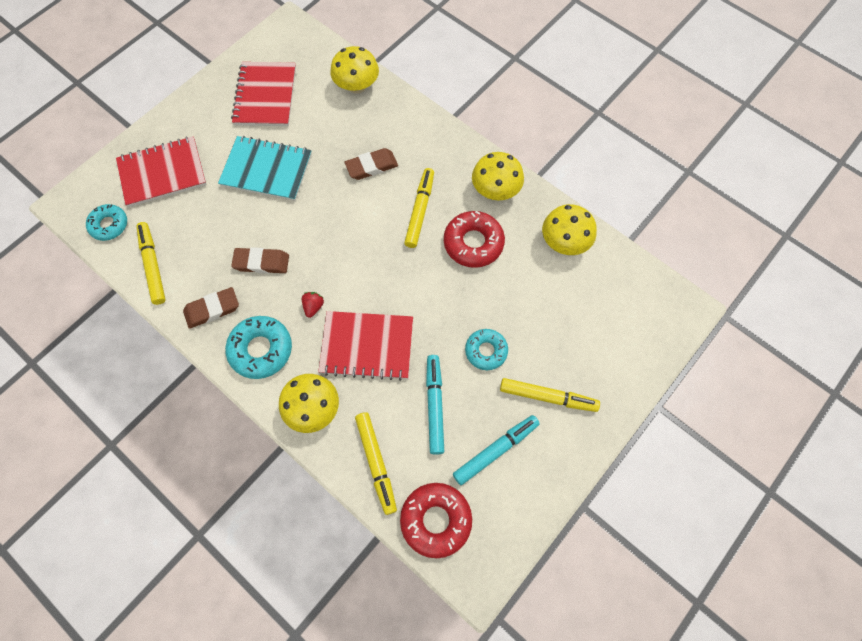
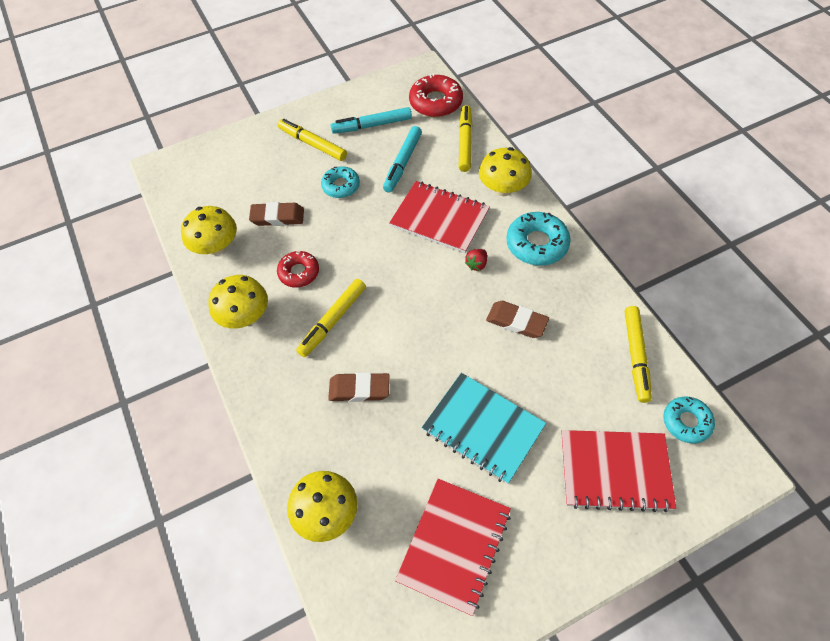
camera: 155 degrees left, 10 degrees down
(212, 309) = (577, 292): brown eraser -> brown eraser (277, 217)
(473, 243) = (299, 272): red donut -> red donut, size x0.66

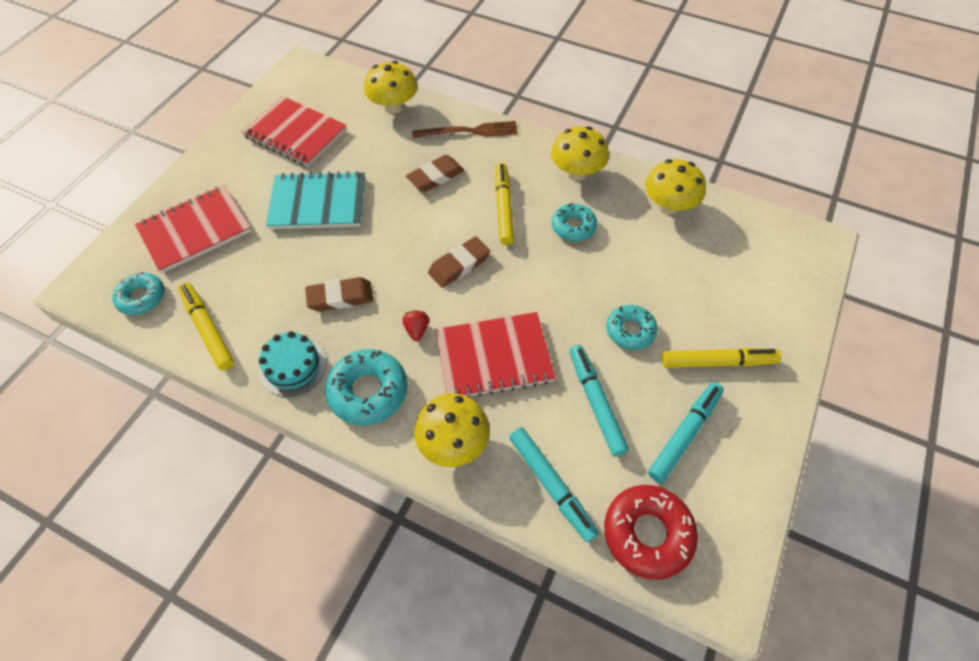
camera: 140 degrees right, 0 degrees up
(277, 217) = (651, 261): brown eraser -> brown eraser (459, 265)
(285, 423) = (469, 131): none -> brown fork
(299, 272) = (573, 227): red donut -> turquoise donut
(454, 545) = (295, 134): red notebook -> red notebook turned 45 degrees counterclockwise
(465, 142) = (551, 485): yellow marker -> turquoise marker
(581, 289) = (293, 366): none -> turquoise cake

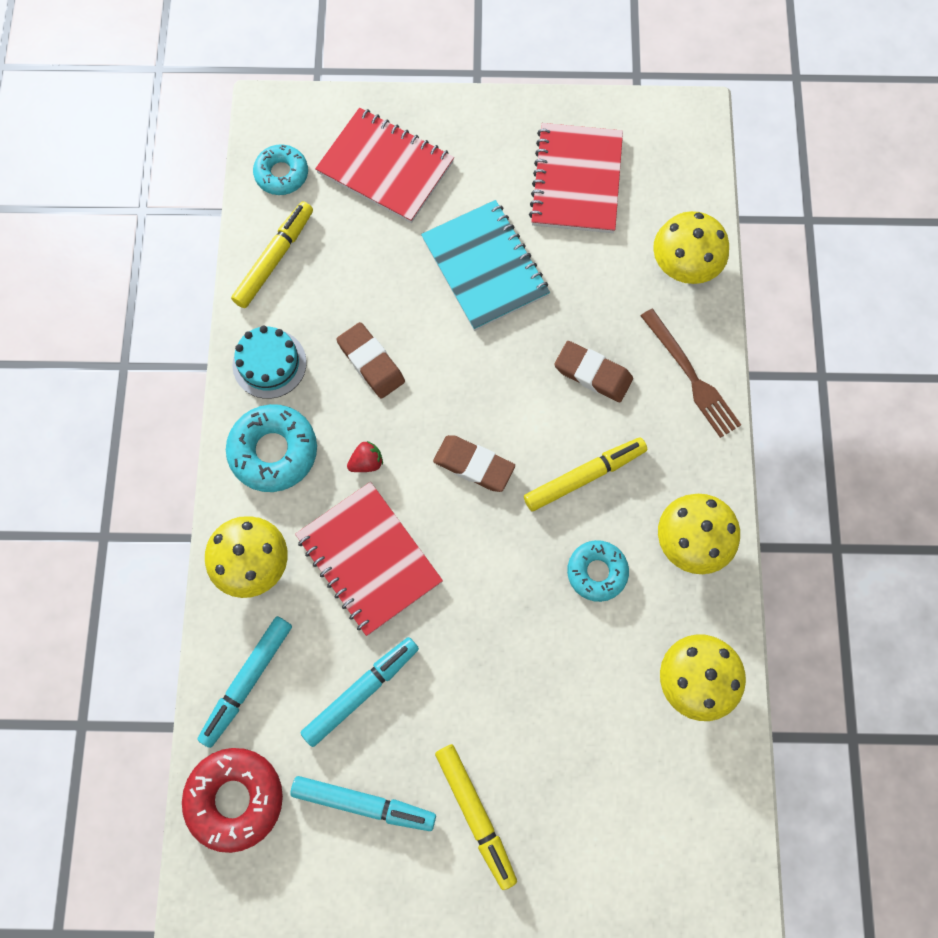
camera: 65 degrees right, 15 degrees up
(630, 331) = (473, 697): turquoise donut -> none

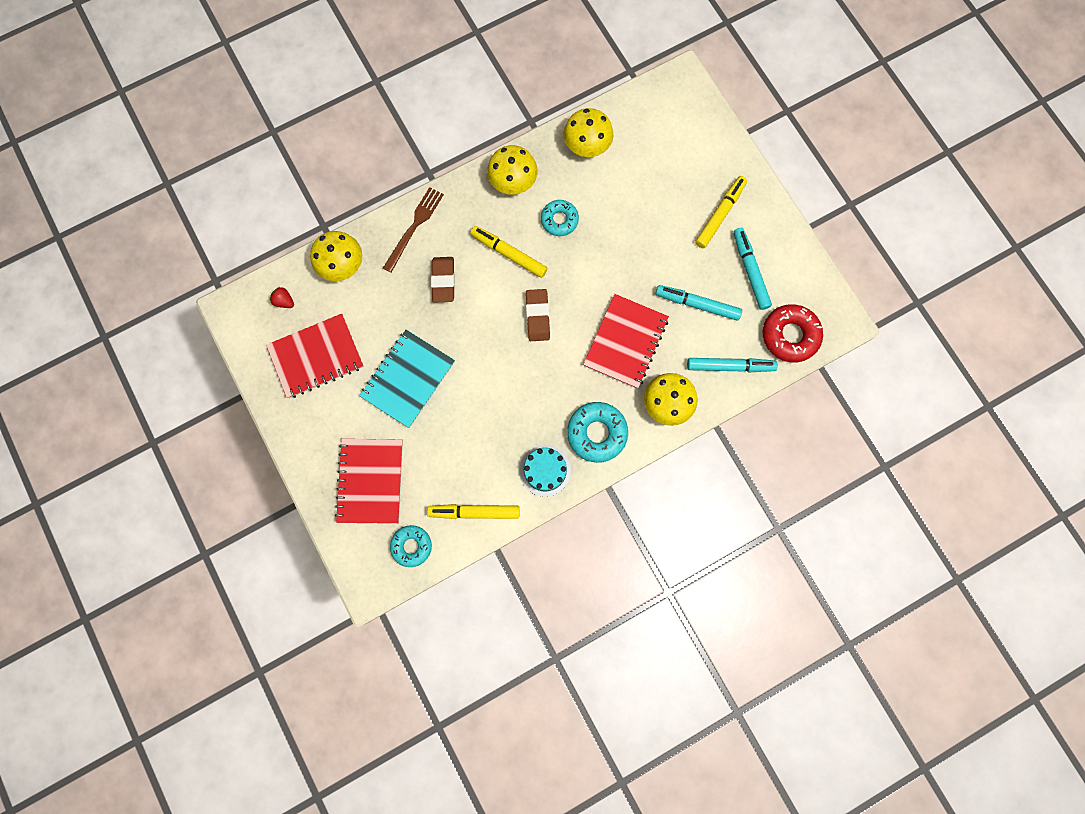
camera: 120 degrees left, 5 degrees up
(366, 462) = (571, 376): red strawberry -> red strawberry (284, 301)
(371, 362) = (509, 410): brown eraser -> none

